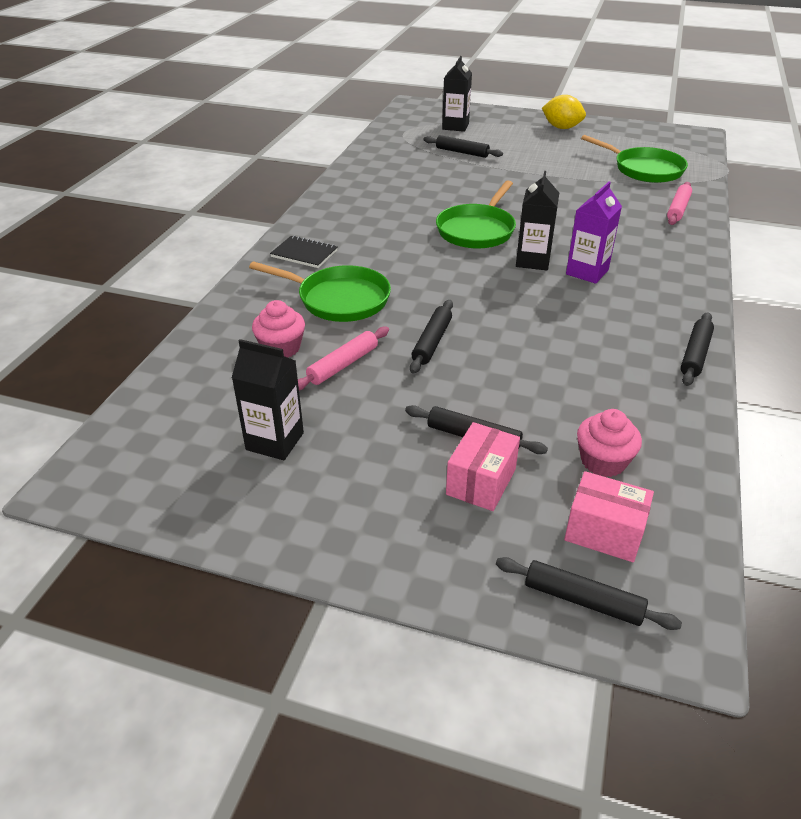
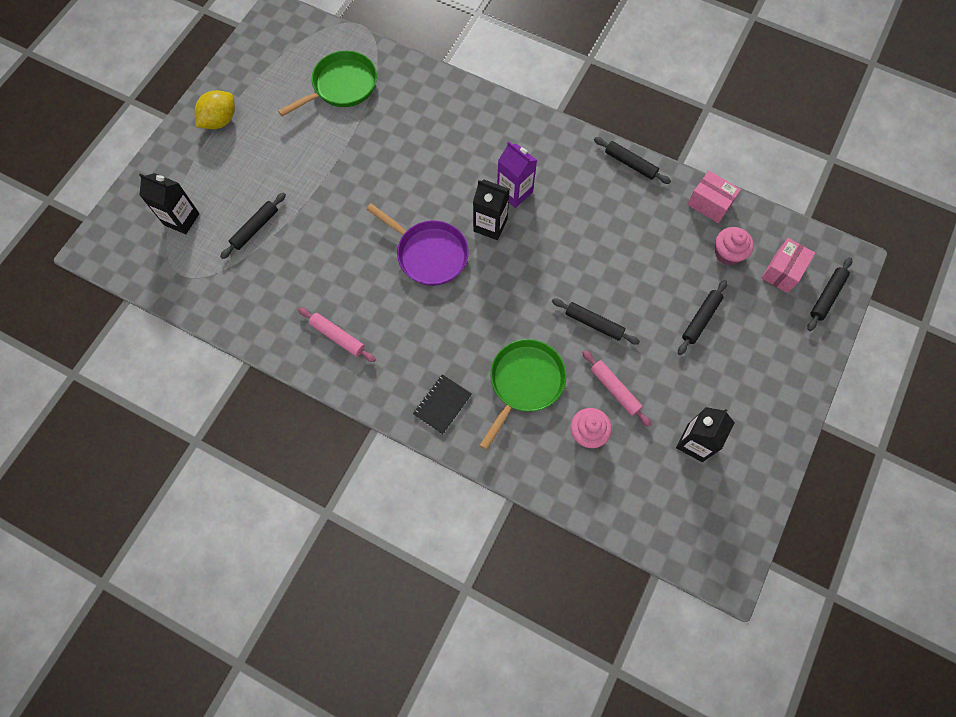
camera: 80 degrees left, 30 degrees up
(477, 230) = (429, 254): green pan -> purple pan
(481, 482) = (740, 324): pink box -> pink box (709, 204)
(678, 209) = (425, 91): pink rolling pin -> pink rolling pin (337, 337)

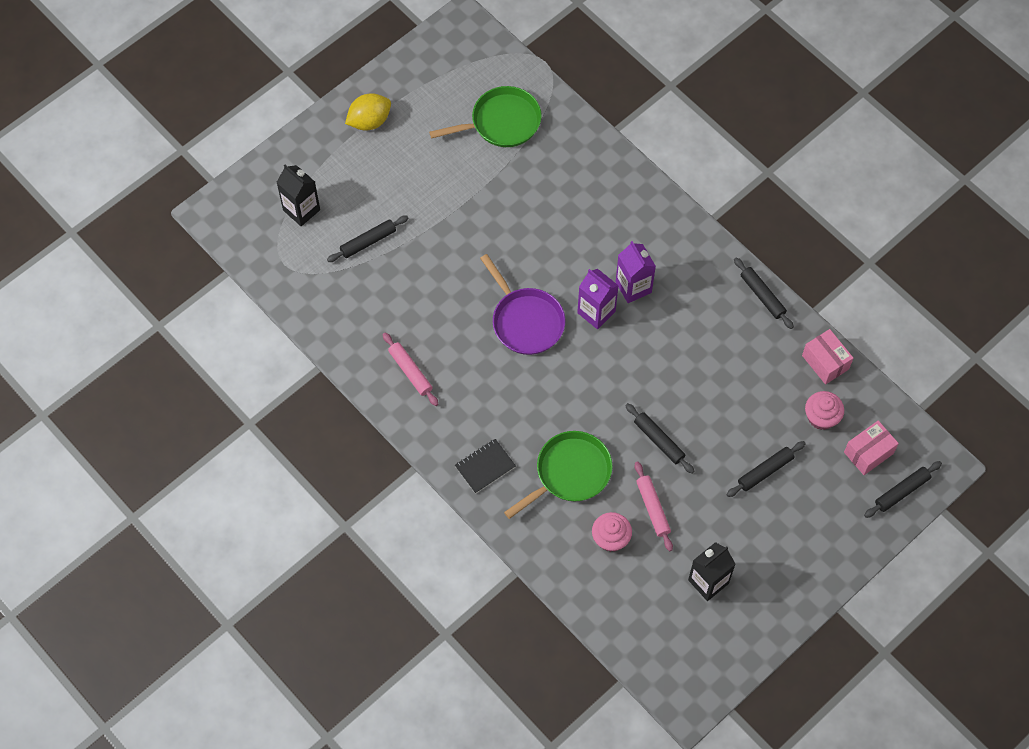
camera: 20 degrees right, 5 degrees down
(490, 225) = (596, 312): black carton -> purple carton

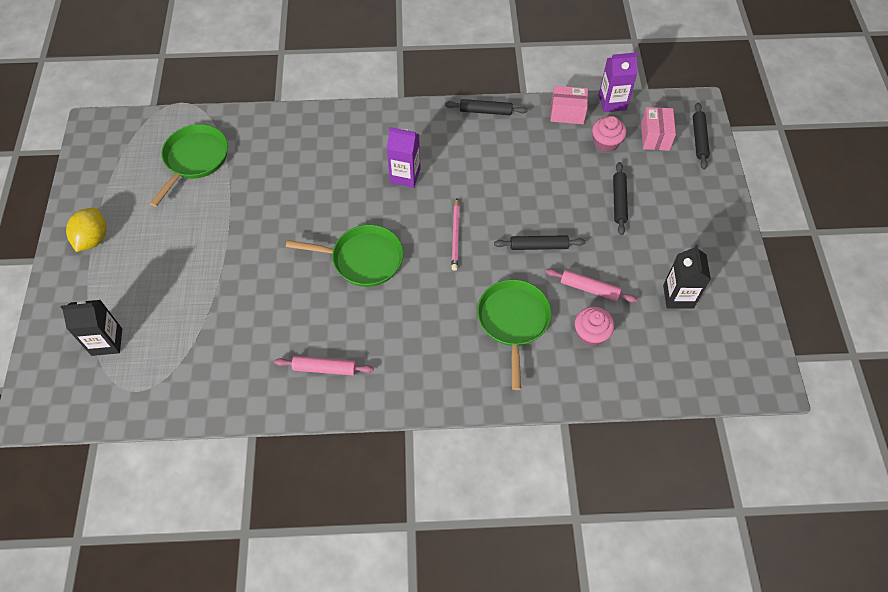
camera: 50 degrees left, 5 degrees down
(368, 242) = (186, 315): black rolling pin -> none
(485, 467) = (455, 376): black notebook -> none
(525, 321) = (363, 259): purple pan -> green pan
(596, 312) = (401, 211): purple carton -> purple carton (612, 102)
(610, 371) = (455, 236): none -> pink pencil

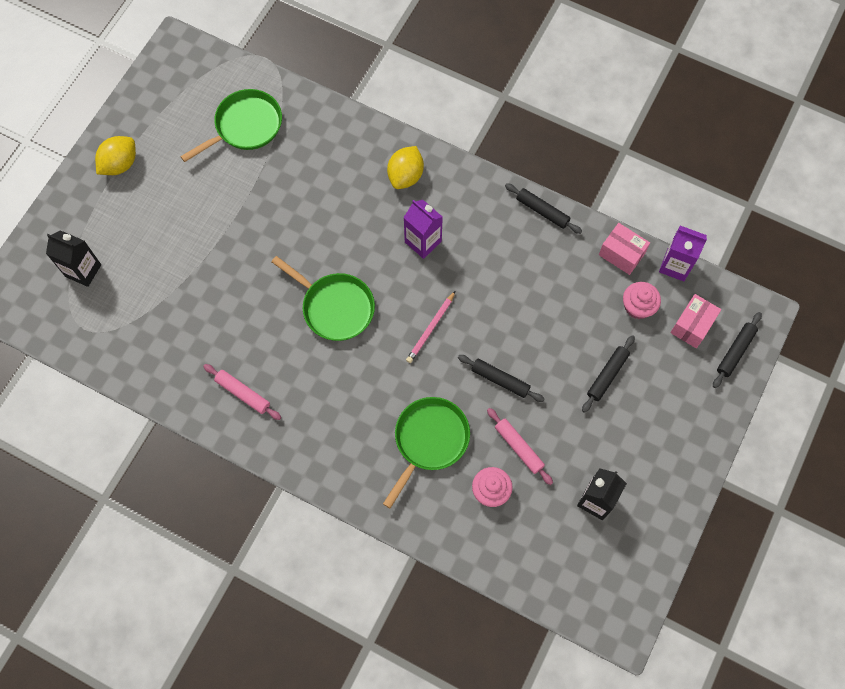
camera: 30 degrees right, 10 degrees up
(358, 135) = (405, 176): none -> yellow lemon

